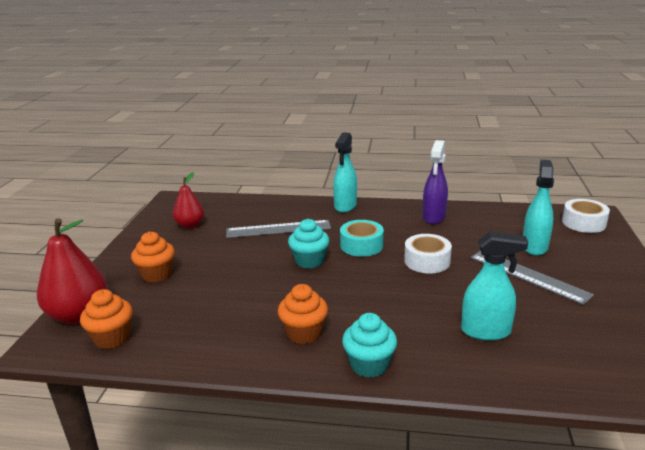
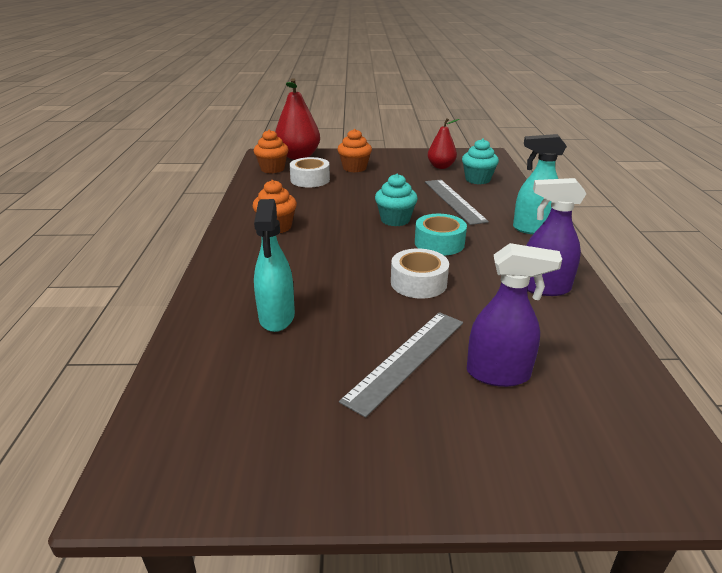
camera: 80 degrees right, 5 degrees up
(369, 365) = (230, 256): turquoise cupcake -> turquoise cupcake (477, 179)
(534, 246) = (498, 374): turquoise spray bottle -> purple spray bottle
(583, 223) = (634, 450): white tape -> white tape (310, 180)

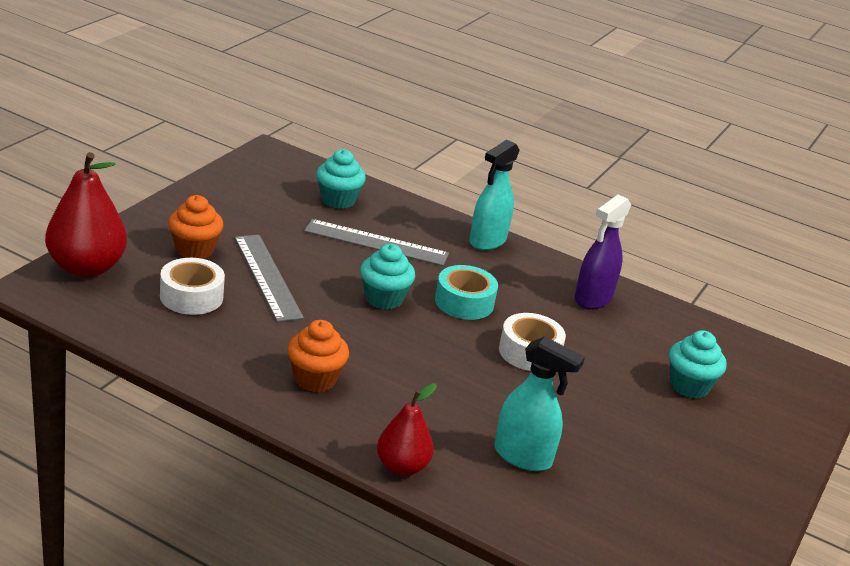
camera: 65 degrees left, 0 degrees up
(272, 169) = (108, 306): orange cupcake -> none
(406, 359) = (641, 417): grey ruler -> grey ruler (267, 277)
(441, 166) = (270, 198): red pear -> red pear (402, 467)
(498, 374) = (689, 386): purple spray bottle -> turquoise cupcake

